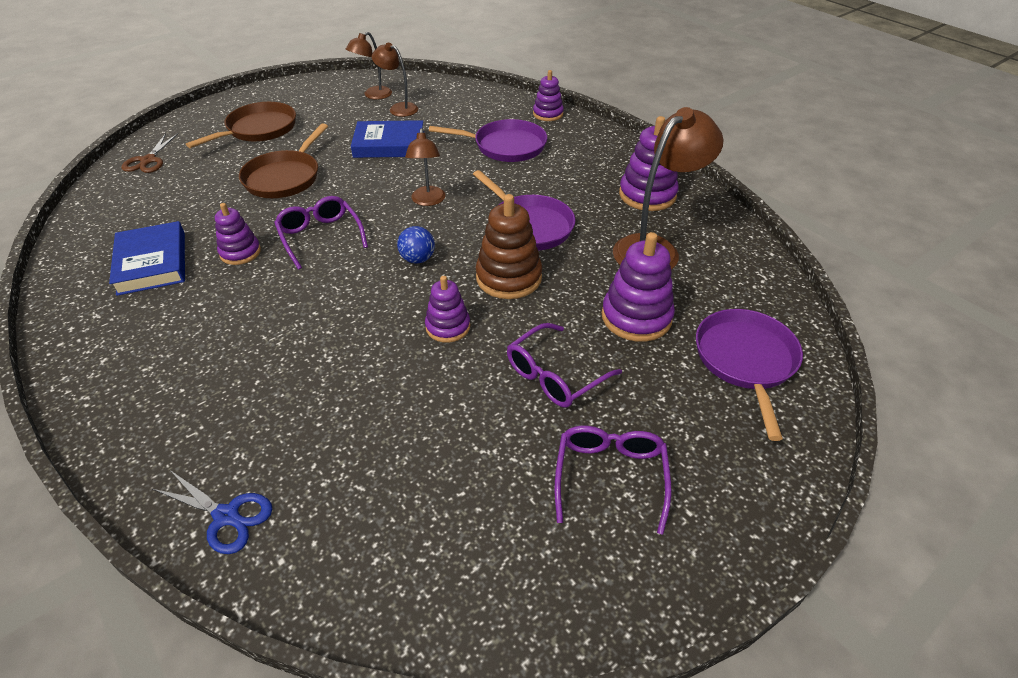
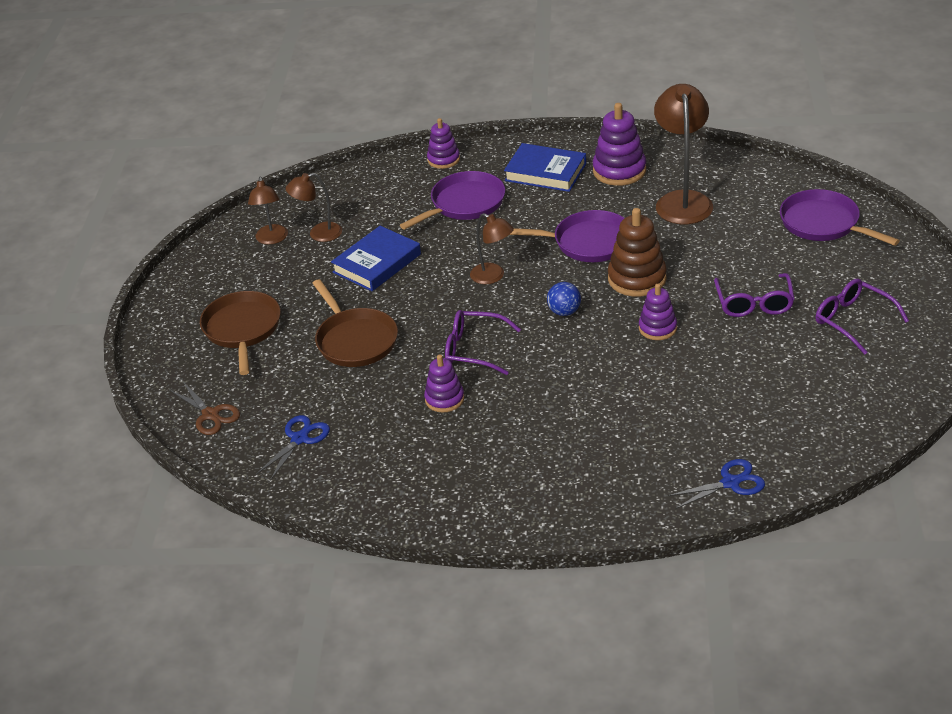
camera: 45 degrees left, 5 degrees down
(141, 208) = (299, 439): none -> blue scissors
(152, 263) = (400, 452): blue book -> blue book (545, 172)
(636, 317) = (740, 244): purple stacking toy -> none

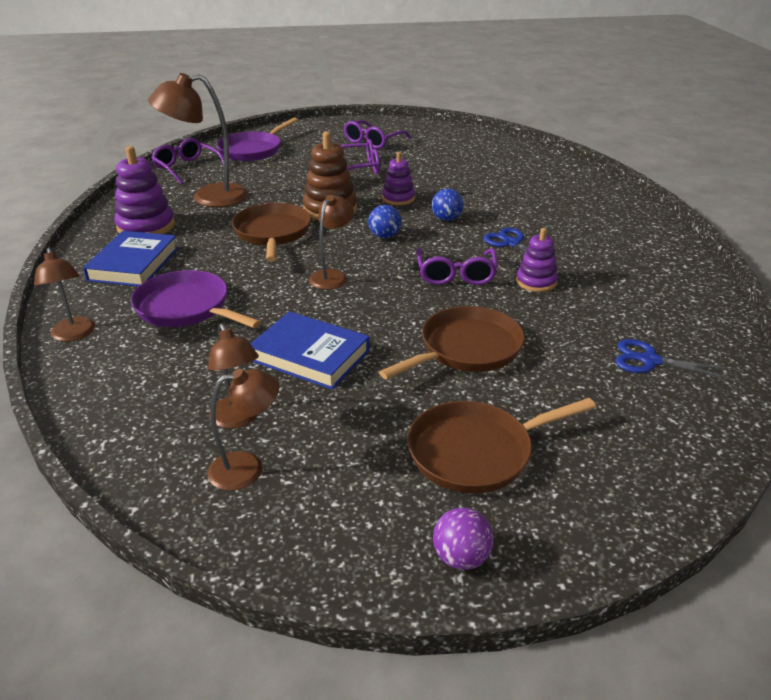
camera: 105 degrees left, 5 degrees down
(167, 313) = (461, 557): none -> purple ball
(210, 415) = (659, 443): brown scissors -> none
(443, 159) = (74, 335): purple stacking toy -> brown lamp
(588, 242) = (272, 233): purple pan -> brown pan
(596, 358) = (446, 219): none -> blue ball
(730, 483) = (561, 170): blue scissors -> blue scissors (511, 243)
(768, 181) = (187, 168): none -> purple glasses

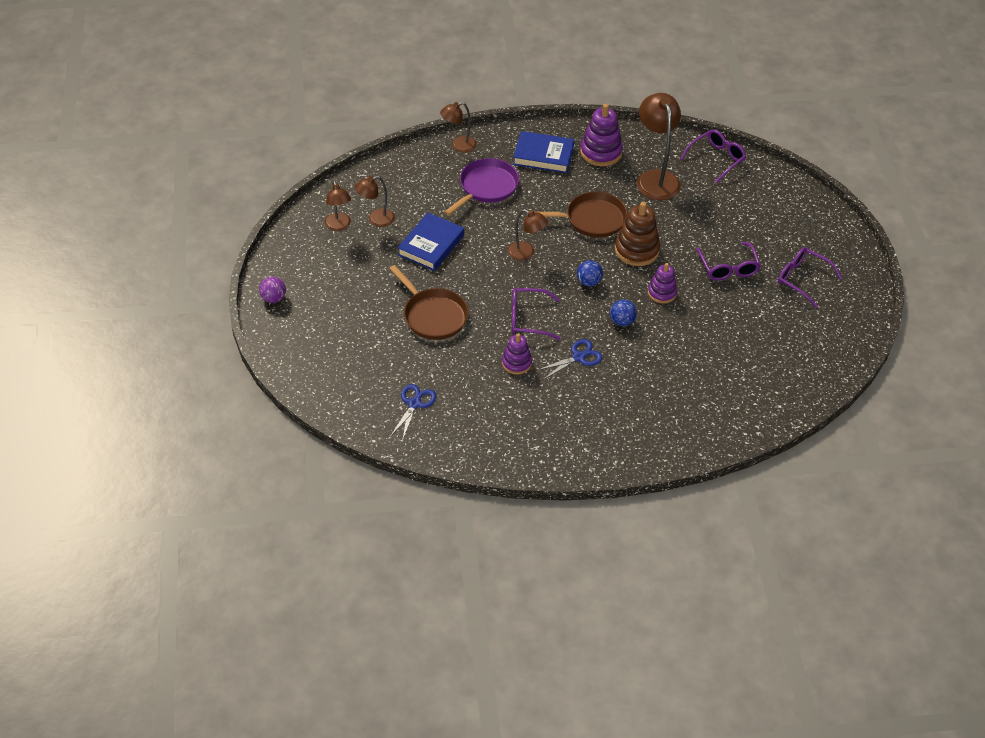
camera: 90 degrees right, 15 degrees up
(253, 150) = (765, 195): purple pan -> none
(476, 452) = (340, 310): brown pan -> none

